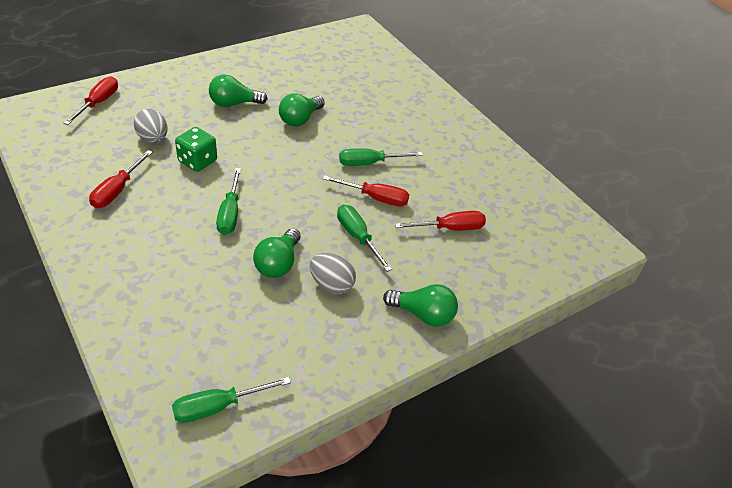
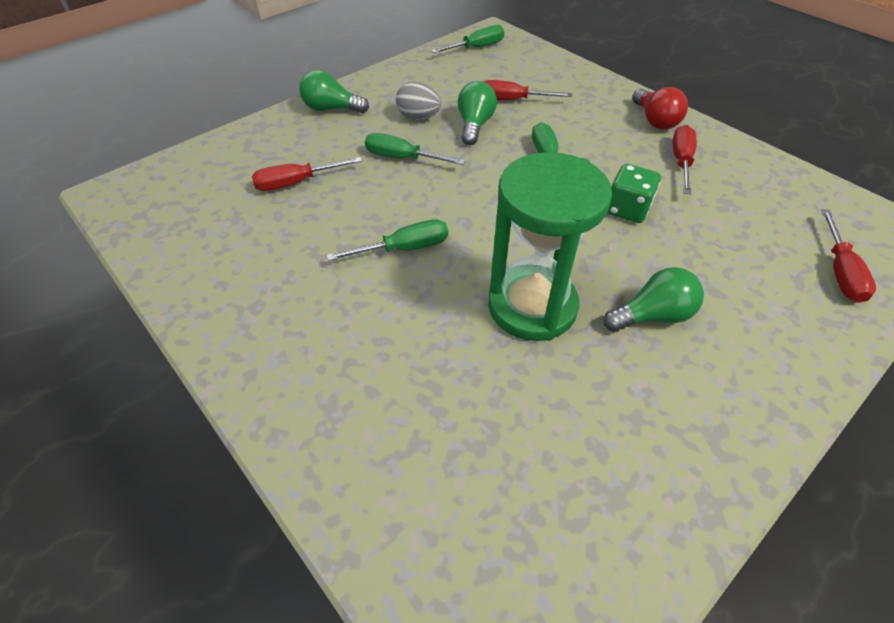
camera: 175 degrees right, 5 degrees up
(96, 237) = (654, 121): none -> red light bulb
(153, 139) = (708, 229): grey egg -> none
(300, 119) = (532, 306): green light bulb -> green hourglass
(357, 237) = (402, 158): green screwdriver -> green screwdriver turned 150 degrees clockwise
(375, 198) = (389, 202): red screwdriver -> red screwdriver (512, 100)

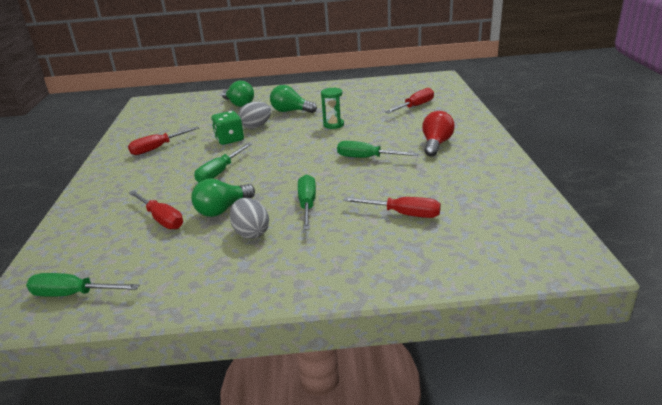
camera: 140 degrees left, 20 degrees down
(331, 109) = (313, 274): green light bulb -> green light bulb (239, 104)
(402, 158) = (307, 204): green screwdriver -> green screwdriver turned 150 degrees counterclockwise
(532, 306) = (333, 125): green hourglass -> green hourglass, size x0.44
(638, 250) = (256, 126): none -> grey egg
(654, 121) = (116, 170): red light bulb -> red light bulb (436, 144)
(839, 271) = (198, 102): red screwdriver -> red screwdriver (415, 106)

